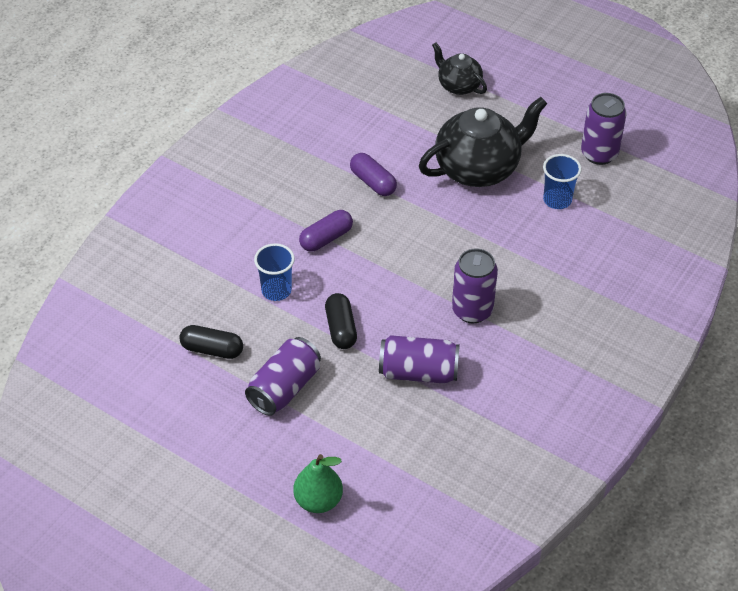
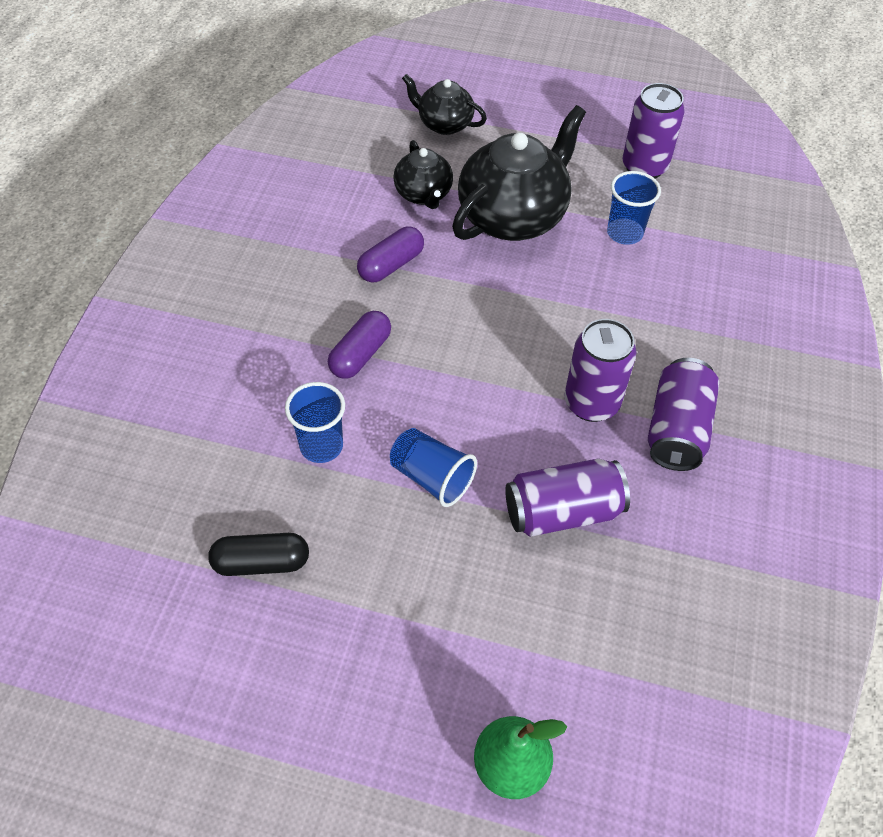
camera: 20 degrees left, 5 degrees up
(284, 388) = (389, 592): purple can -> purple can (677, 429)
(341, 328) = (431, 477): black capsule -> blue cup
(373, 182) = (391, 265): purple capsule -> purple capsule turned 75 degrees counterclockwise
(419, 136) = (423, 194): none -> black teapot

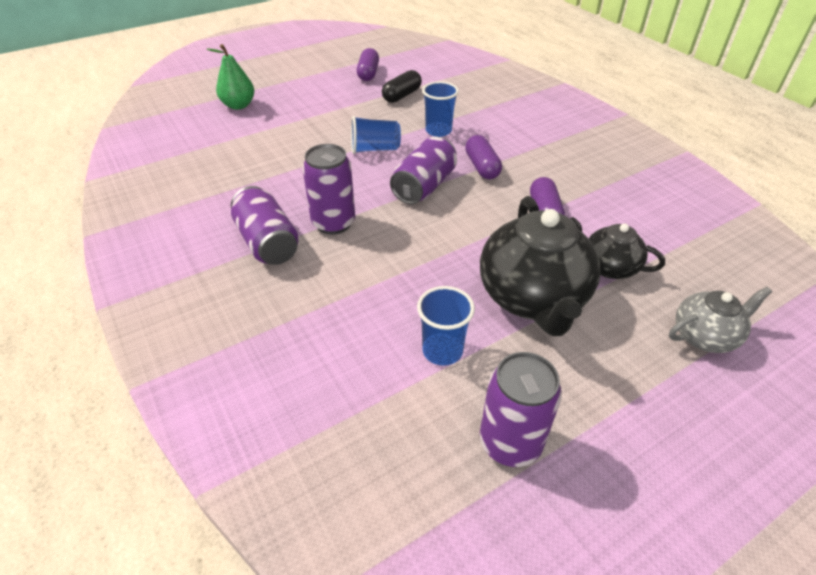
camera: 135 degrees right, 10 degrees down
(225, 677) = (368, 73): none -> purple capsule
(444, 124) = (705, 336): black teapot -> grey teapot
(562, 512) = (296, 173): purple can -> purple can (424, 186)

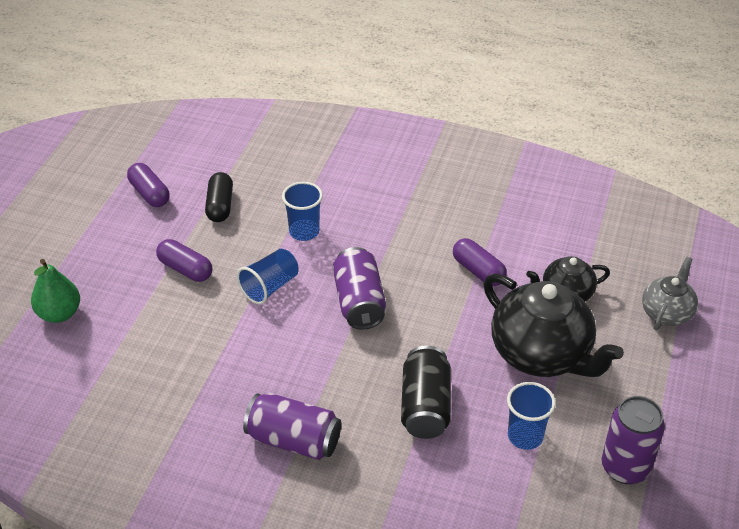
camera: 40 degrees left, 0 degrees up
(333, 223) = (326, 386): purple can -> none
(387, 277) = (425, 406): none -> black can
(482, 167) = (385, 252): purple capsule -> purple capsule (185, 269)

